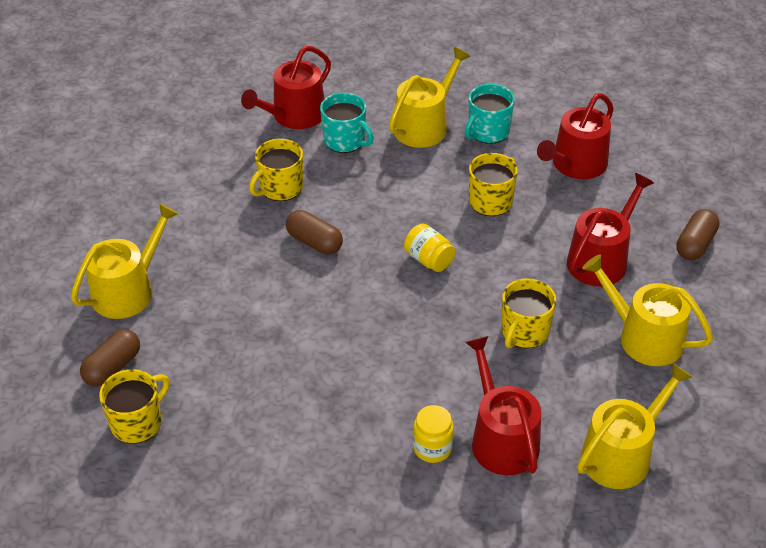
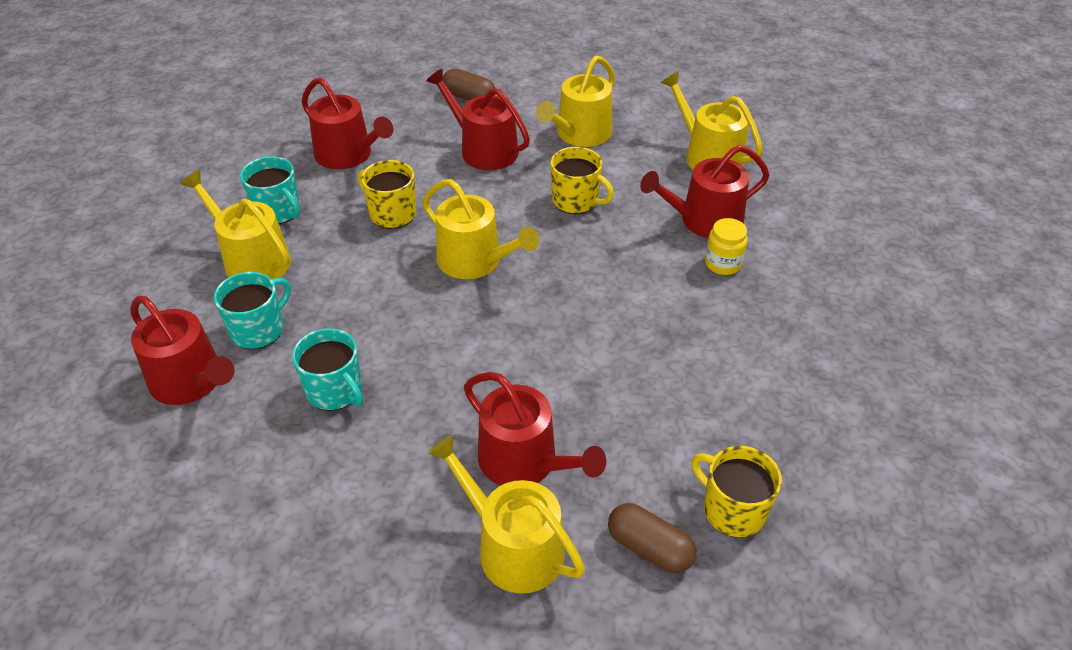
camera: 90 degrees left, 0 degrees up
(201, 296) = (525, 461): none -> red watering can
(280, 188) = (335, 391): yellow mug -> turquoise mug
(314, 242) = (438, 354): brown capsule -> none
(429, 259) = (475, 261): yellow jar -> yellow watering can

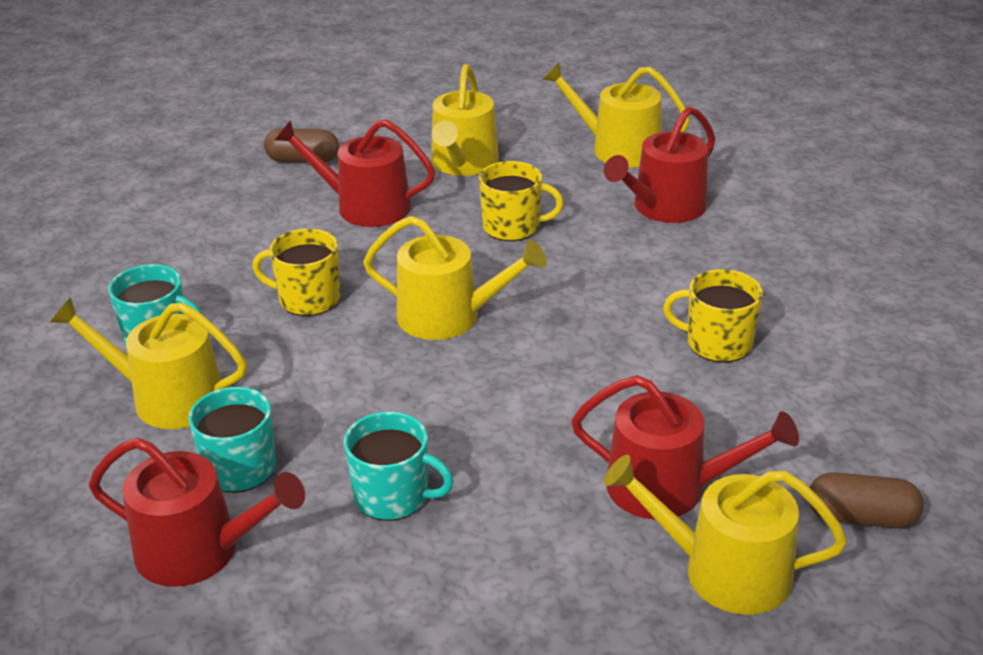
camera: 25 degrees left, 10 degrees down
(348, 155) = (201, 255): red watering can -> none
(723, 263) = (715, 241): yellow jar -> none
(732, 509) = (909, 453): yellow mug -> yellow mug (717, 343)

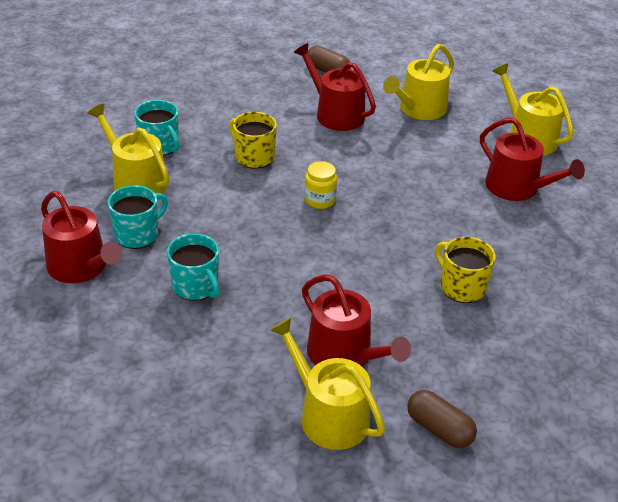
camera: 30 degrees right, 5 degrees up
(449, 316) = (320, 200): yellow watering can -> yellow jar
(513, 227) = (410, 161): yellow mug -> none
(663, 208) = (517, 188): red watering can -> red watering can turned 120 degrees counterclockwise

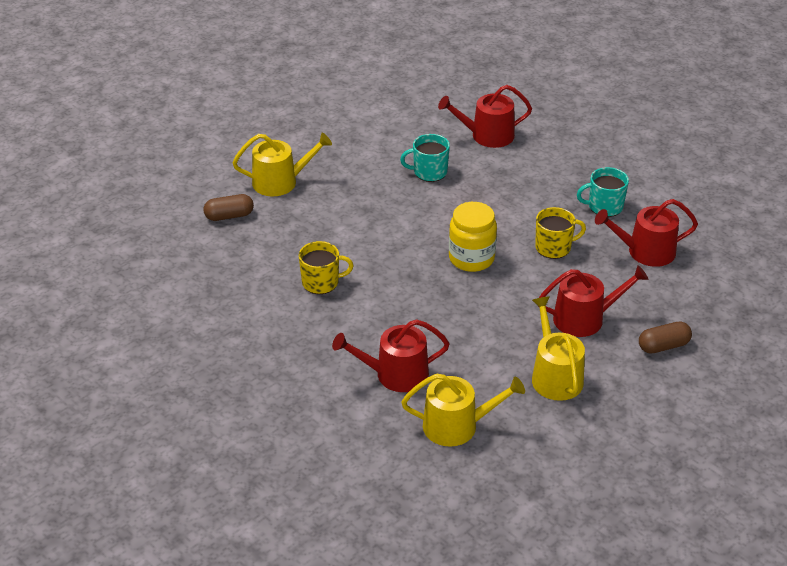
camera: 125 degrees right, 0 degrees up
(135, 181) = (565, 182): yellow watering can -> none
(137, 234) = (502, 165): turquoise mug -> none
(320, 200) = (471, 258): yellow jar -> yellow jar, size x1.70
(345, 355) = (316, 206): red watering can -> red watering can (645, 252)

